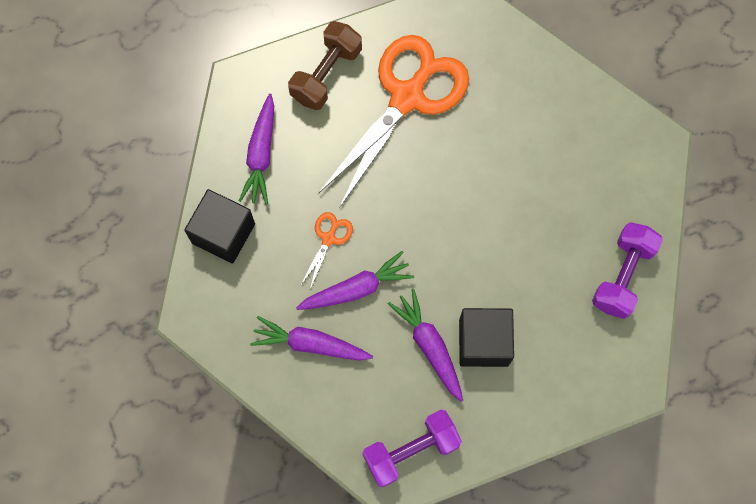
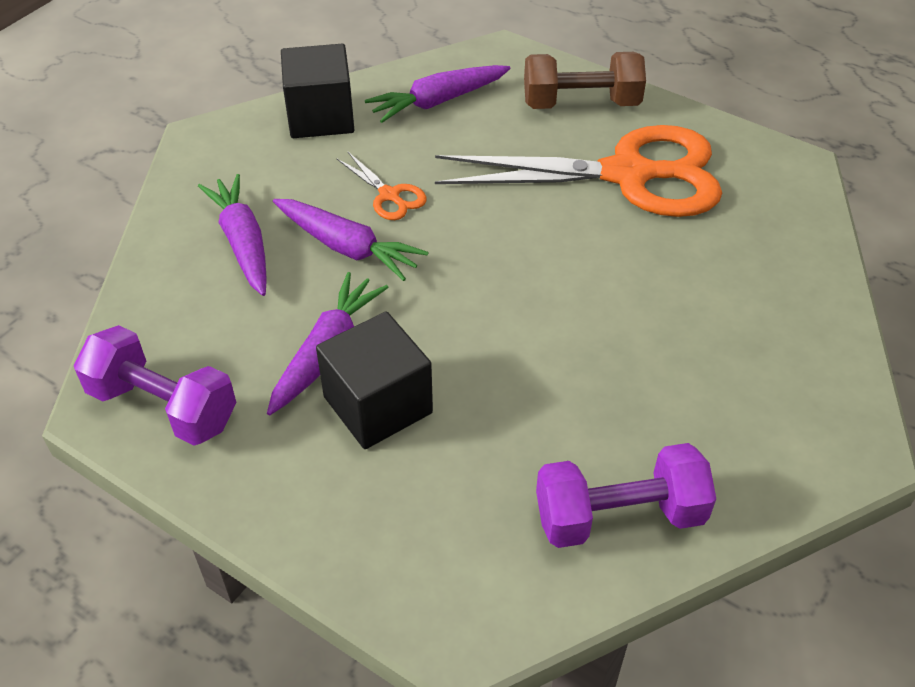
camera: 55 degrees right, 25 degrees down
(328, 238) = (389, 195): orange scissors -> orange scissors turned 60 degrees clockwise

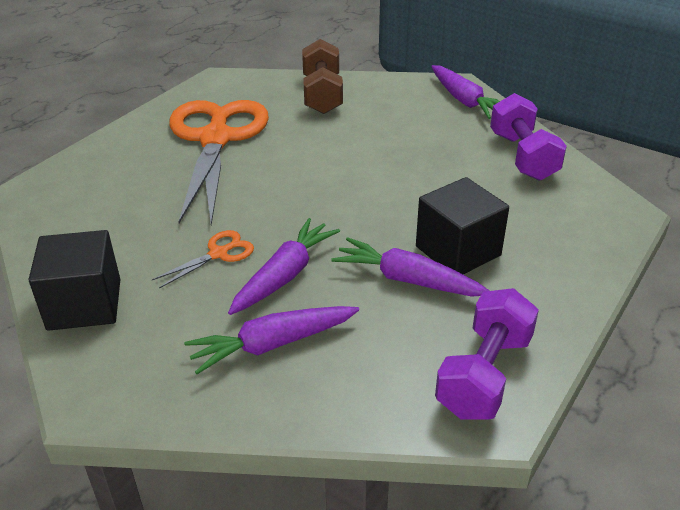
camera: 90 degrees left, 10 degrees down
(438, 101) = (88, 229): purple carrot -> purple carrot (464, 100)
(581, 104) = (121, 155): brown dumbbell -> brown dumbbell (322, 95)

